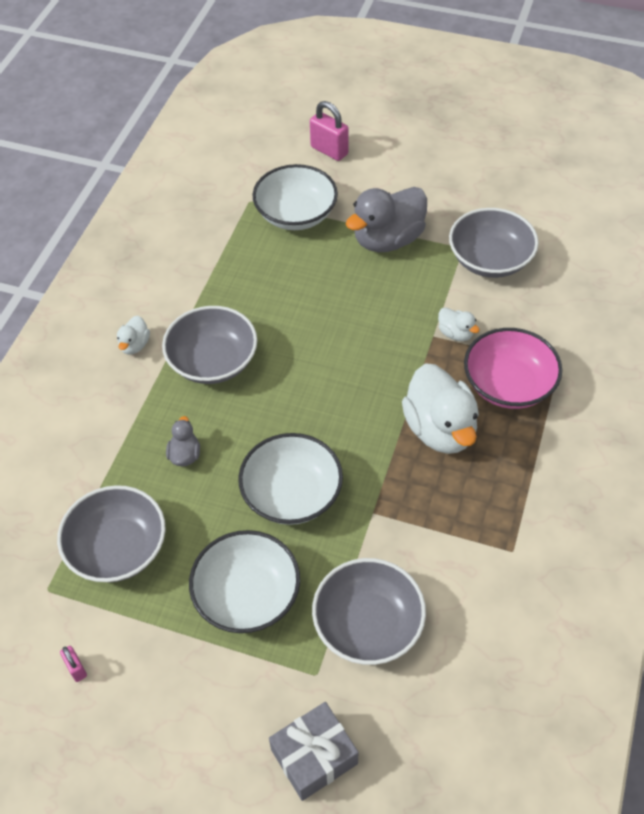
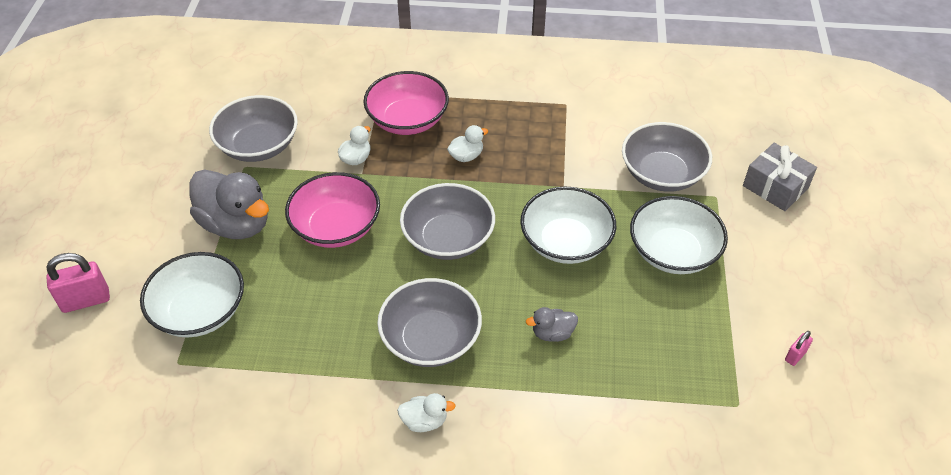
camera: 105 degrees left, 5 degrees down
(118, 548) = (672, 359): grey bowl -> grey bowl (448, 238)
(329, 150) = (86, 300): pink padlock -> pink padlock turned 45 degrees clockwise
(365, 309) = (336, 227): none -> pink bowl
(440, 429) = (466, 156): white duck -> white duck, size x0.47

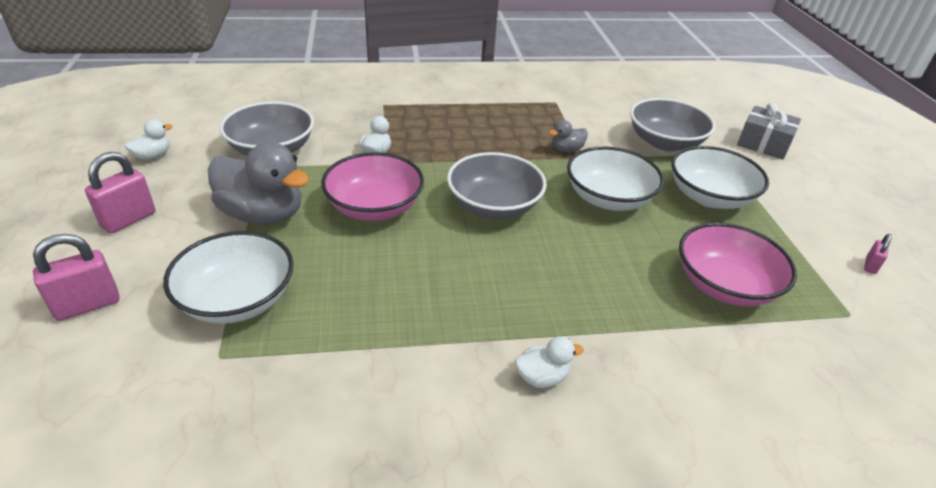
camera: 15 degrees left, 10 degrees down
(124, 216) = (129, 219): none -> pink padlock
(407, 120) = (416, 121): pink bowl -> pink bowl (724, 285)
(431, 339) = (514, 295): grey bowl -> none
(466, 156) = (483, 143): white duck -> white duck (153, 156)
(552, 333) = (636, 274): grey duck -> grey duck (566, 150)

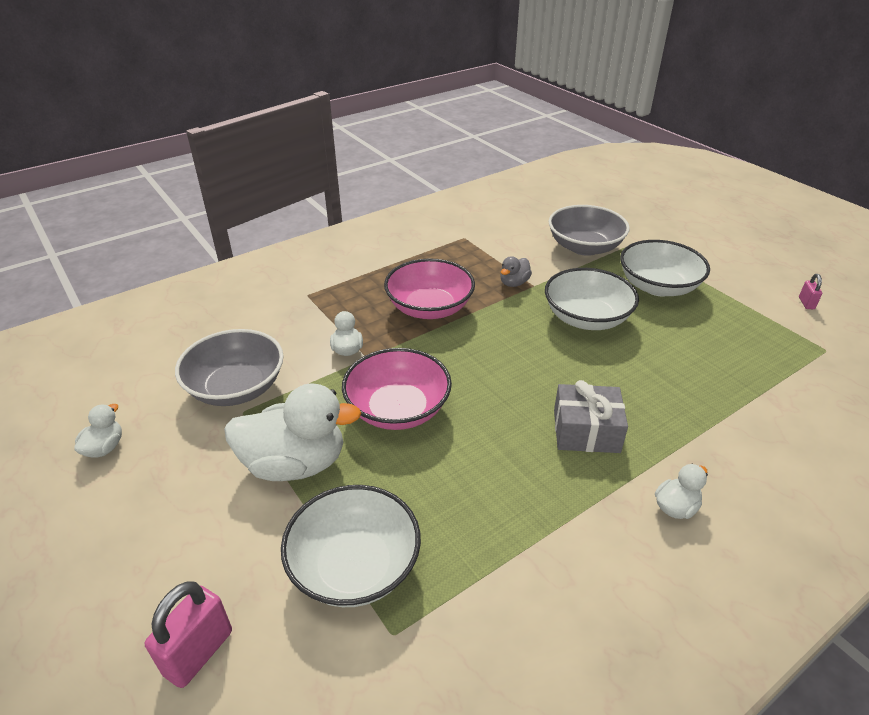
camera: 25 degrees left, 0 degrees up
(129, 219) = (150, 534): pink padlock -> none
(263, 215) = (295, 464): grey duck -> white duck
(494, 206) = (502, 363): grey bowl -> none
(724, 285) = (731, 362): pink bowl -> pink bowl (429, 308)
(763, 144) = (656, 222): grey gift -> grey gift (586, 431)

